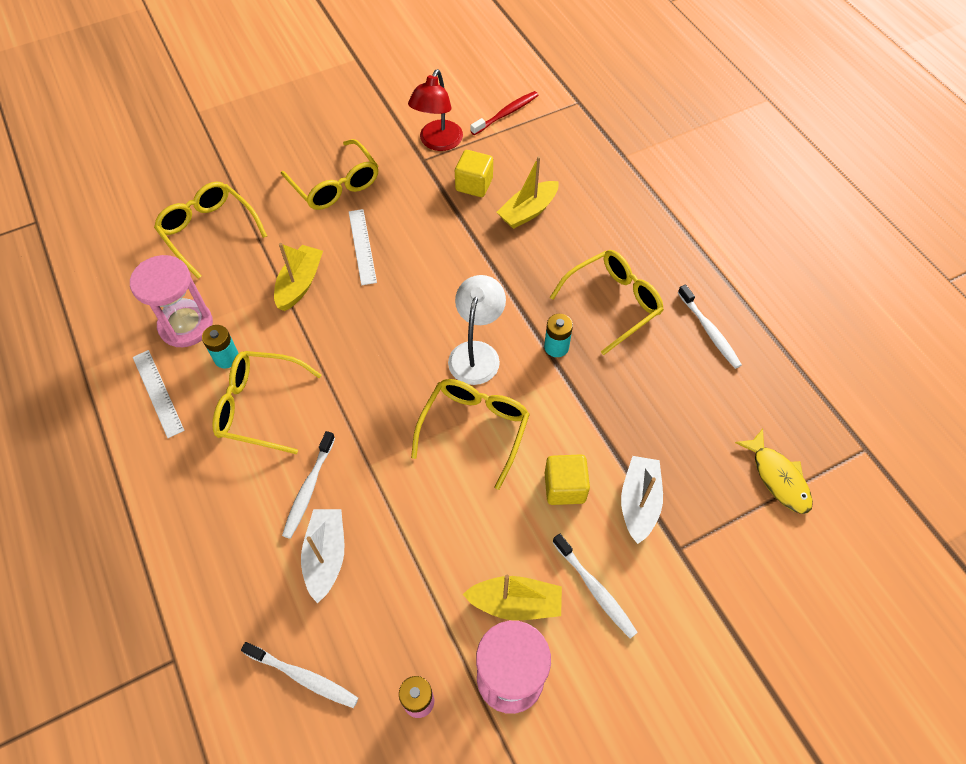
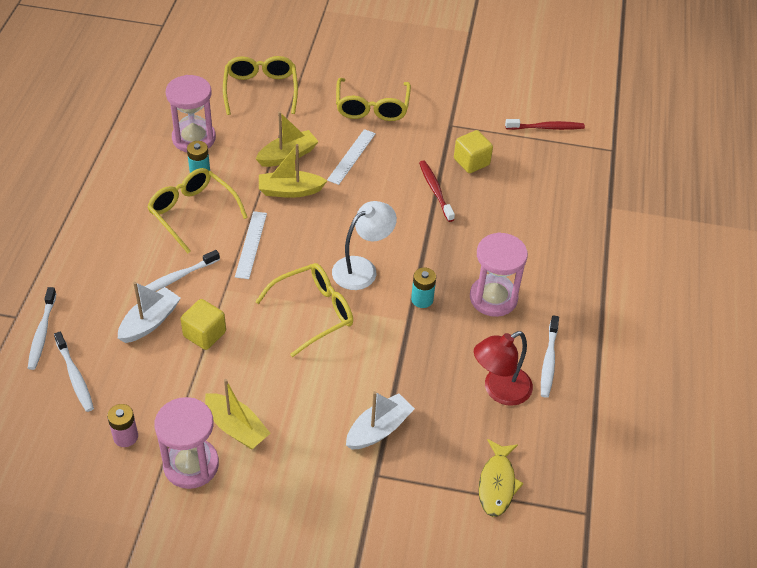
camera: 35 degrees right, 10 degrees down
(157, 393) = (141, 167): white ruler -> white ruler (251, 244)
(437, 142) = (473, 119): red lamp -> red lamp (499, 390)
(469, 232) = (435, 190): none -> red toothbrush
(528, 211) = (493, 202): yellow boat -> yellow boat (290, 191)
(564, 487) = (337, 386): yellow cube -> yellow cube (204, 334)
(595, 589) = (295, 457): white toothbrush -> white toothbrush (42, 333)
(612, 303) = (493, 298): yellow glasses -> pink hourglass

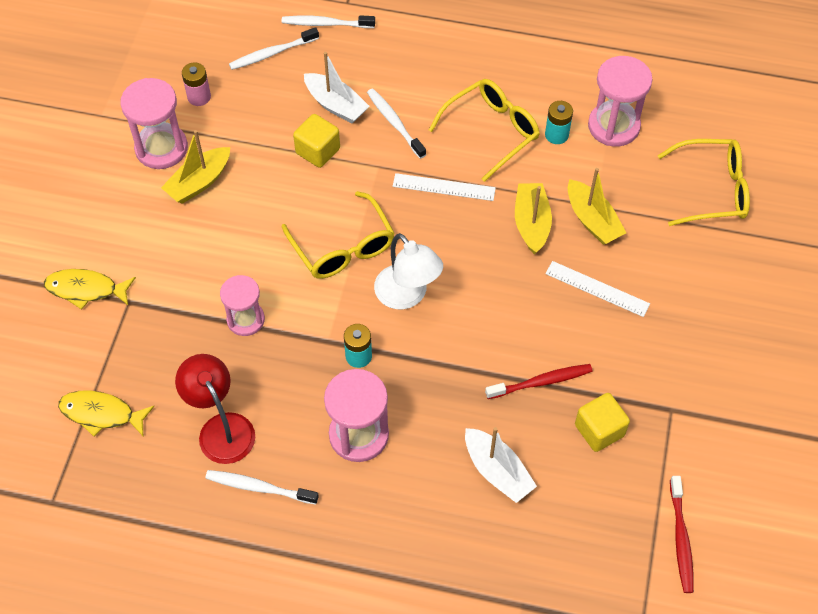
camera: 95 degrees right, 10 degrees up
(364, 514) = (86, 289): none -> yellow fish
(372, 107) = (695, 314): yellow glasses -> none
(379, 429) = (183, 305): white boat -> white boat (497, 471)
(391, 380) = (245, 320): none -> pink hourglass

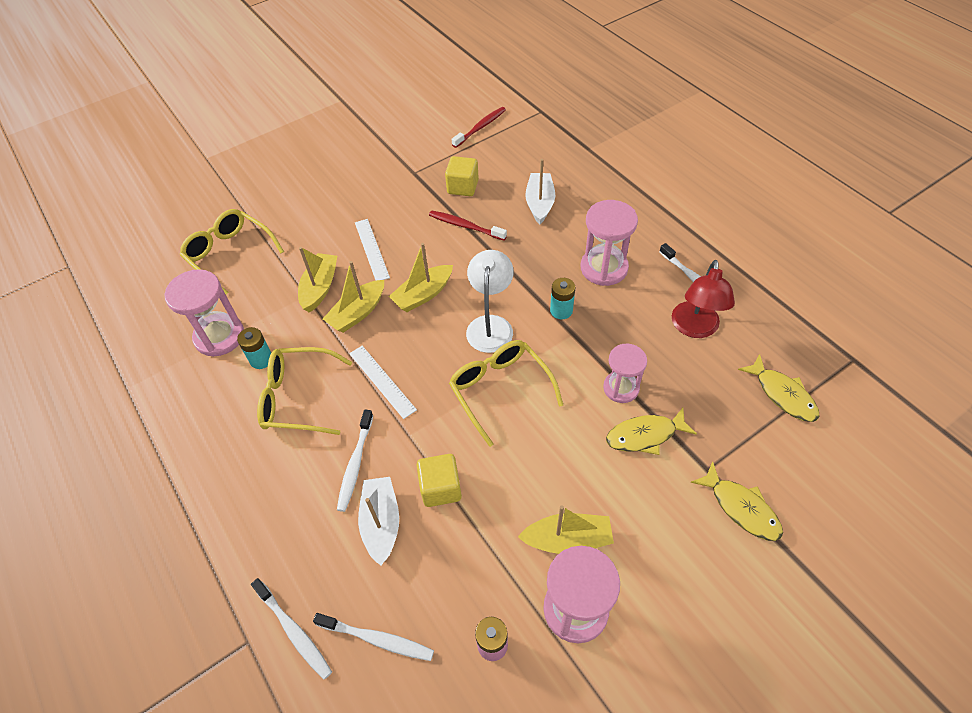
camera: 135 degrees left, 5 degrees down
(196, 293) = (645, 435): none -> yellow fish
(342, 247) = (500, 391): yellow glasses -> yellow glasses turned 45 degrees counterclockwise
(496, 280) = (423, 295): none -> yellow boat

